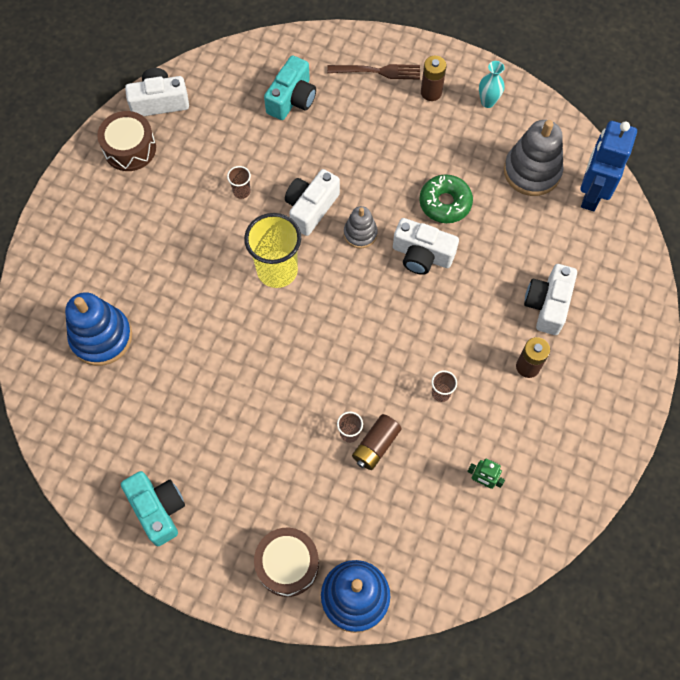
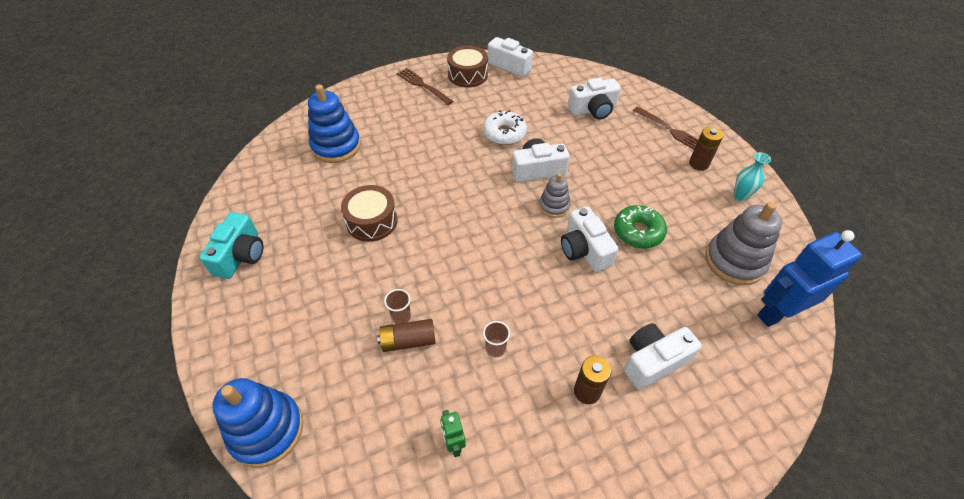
camera: 45 degrees right, 15 degrees down
(100, 198) = (423, 85): none -> brown fork
(241, 192) = (504, 133): brown cup -> white donut
(277, 270) = (474, 187): yellow cup -> none
(287, 564) = (259, 361): brown drum -> brown drum (372, 221)
(292, 99) = (593, 110): turquoise camera -> white camera

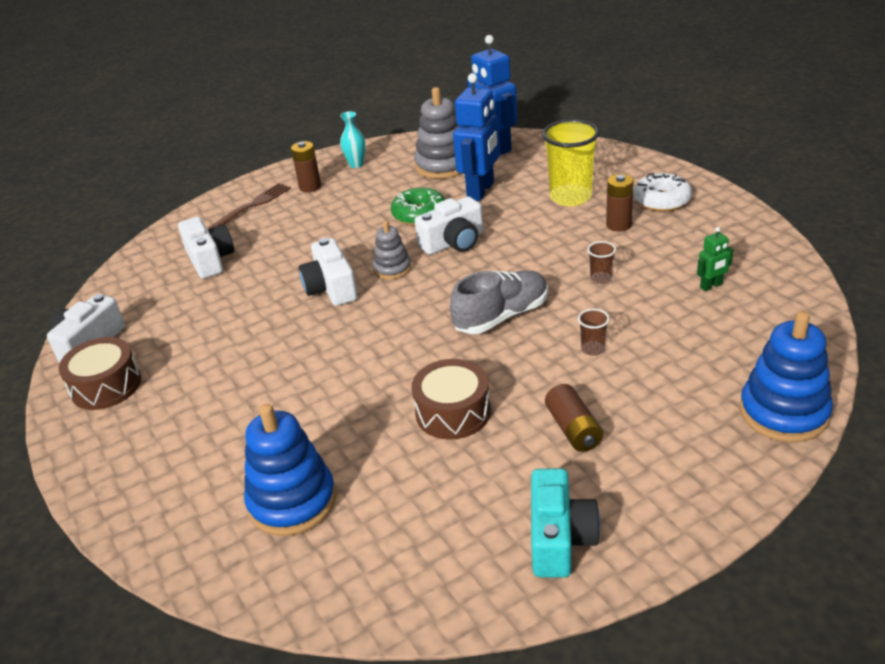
camera: 95 degrees left, 15 degrees down
(241, 255) = (559, 539): turquoise camera -> turquoise camera turned 90 degrees clockwise
(408, 341) = (621, 337): brown battery -> brown battery (573, 429)
(423, 85) = (127, 433): brown fork -> none
(466, 265) = (501, 316): none -> grey shoe
(504, 133) = (258, 325): white donut -> white donut (661, 200)
(653, 361) = (570, 197): white camera -> yellow cup
(676, 284) = (481, 191): none -> blue robot

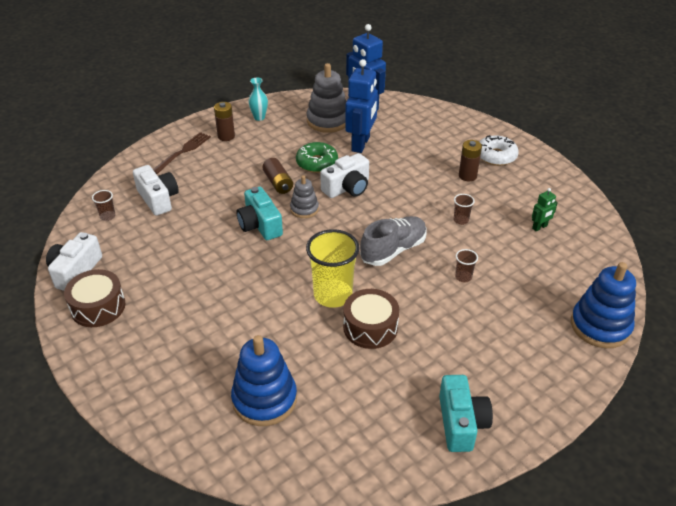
camera: 10 degrees left, 5 degrees up
(143, 280) = (108, 216): none -> brown cup
(331, 288) = (260, 225): white camera -> turquoise camera
(570, 197) = (429, 151): yellow cup -> yellow cup (333, 295)
(573, 429) = (458, 340): brown battery -> brown battery (278, 183)

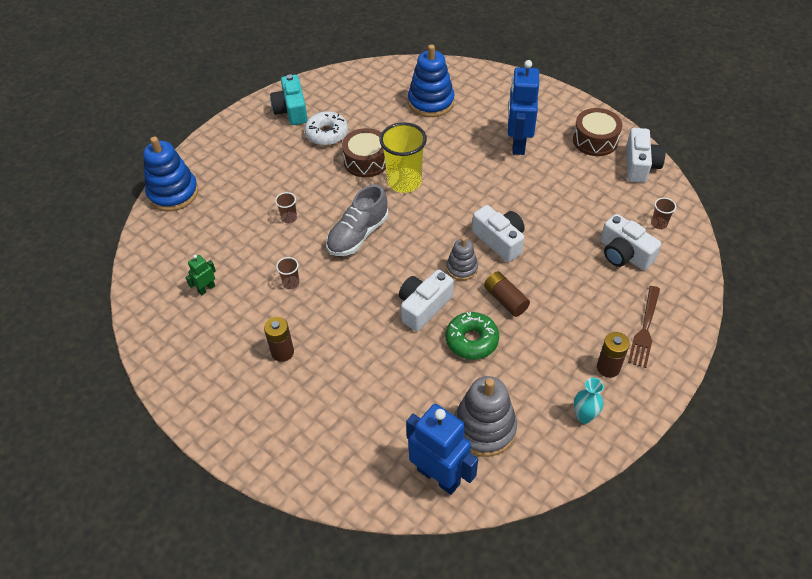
camera: 170 degrees right, 10 degrees up
(260, 225) = (500, 240): turquoise camera -> white camera
(361, 144) = (425, 386): blue robot -> blue robot (518, 143)
(496, 156) = (244, 396): white donut -> white donut (327, 134)

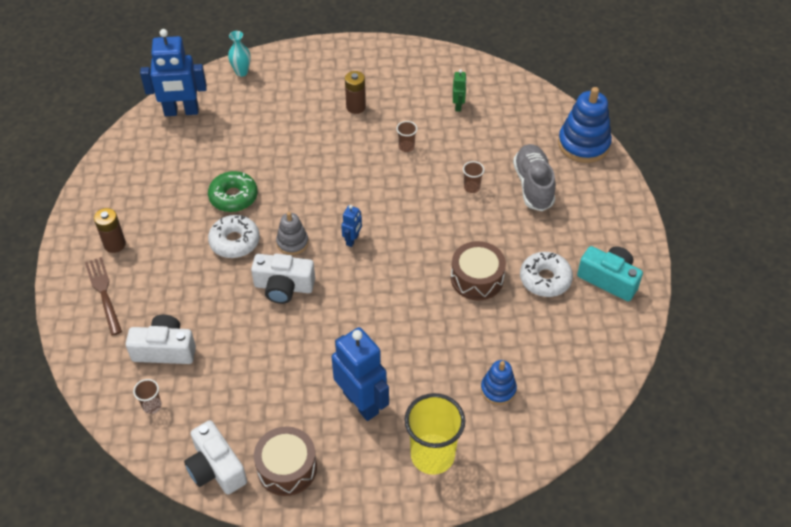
camera: 135 degrees right, 0 degrees up
(358, 235) = (402, 212): grey shoe -> grey shoe (533, 185)
(404, 182) = (420, 283): yellow cup -> yellow cup (432, 455)
(416, 240) = (352, 240): none -> blue robot
(423, 306) = (292, 195): white camera -> none
(431, 102) = (498, 389): blue stacking toy -> blue stacking toy, size x0.57
(484, 428) = (175, 152): grey stacking toy -> none
(505, 300) = (234, 241): brown battery -> white donut
(584, 416) = (110, 201): turquoise vase -> turquoise vase (241, 72)

